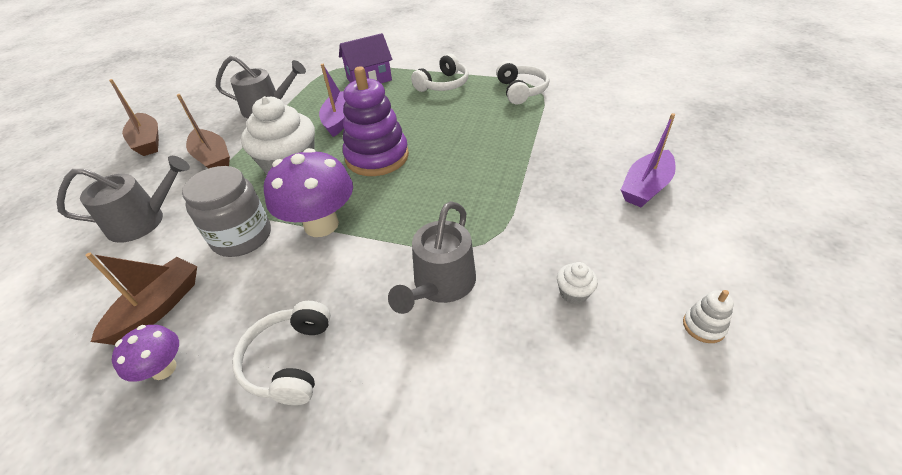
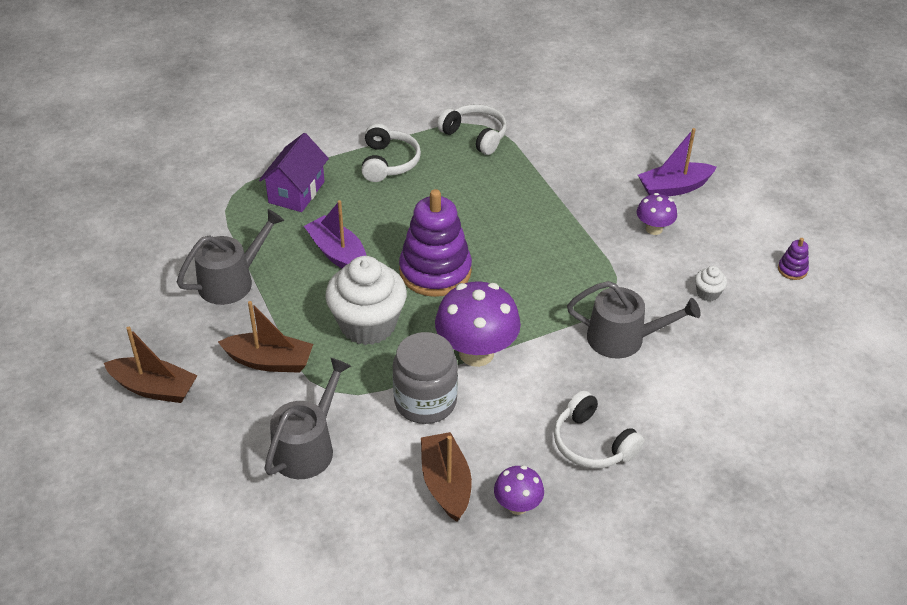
camera: 45 degrees left, 0 degrees up
(441, 284) = (623, 338): grey watering can -> grey watering can turned 60 degrees counterclockwise
(585, 210) = (654, 229): none -> purple mushroom
(645, 187) = (674, 188): purple boat -> purple boat turned 75 degrees clockwise
(703, 326) = (792, 270): white stacking toy -> purple stacking toy

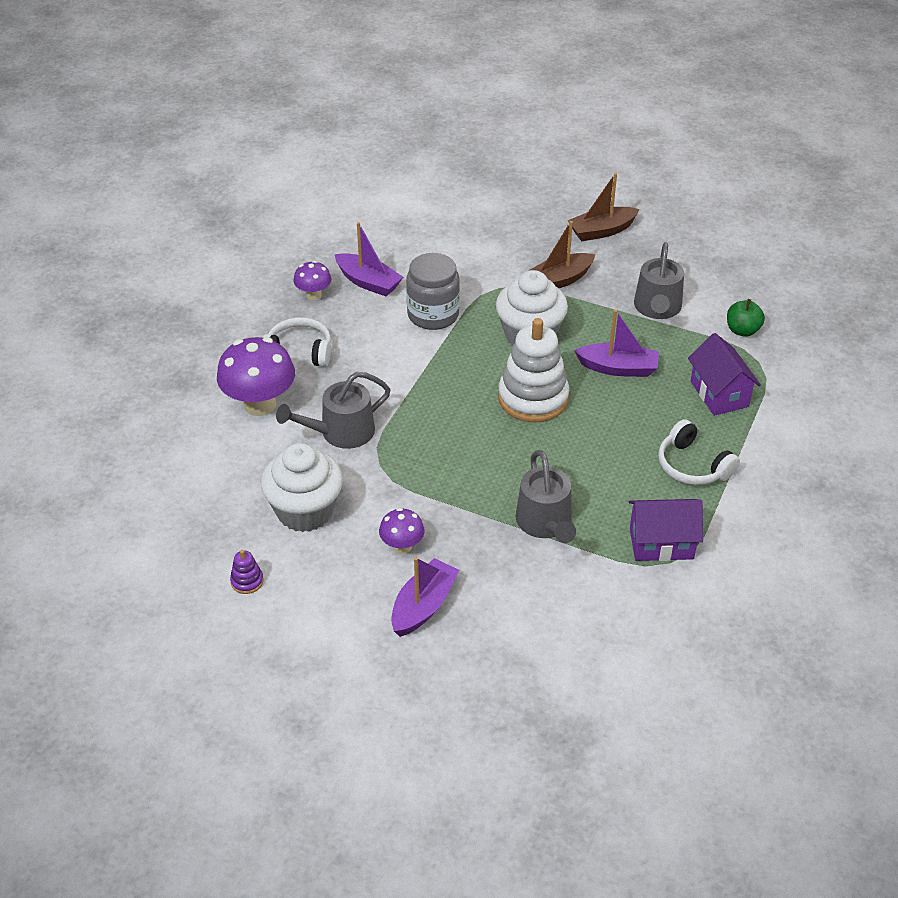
camera: 140 degrees right, 0 degrees up
(202, 223) = (742, 330): none -> green apple
(307, 447) = (471, 254): grey watering can -> grey watering can (545, 523)
(435, 271) = (533, 398): purple stacking toy -> white stacking toy
(446, 483) = (368, 282): brown boat -> purple boat
(475, 136) = (661, 543): white headphones -> purple house
(476, 353) = (435, 361): purple mushroom -> purple mushroom (260, 404)
(708, 293) = (305, 511): white cupcake -> white cupcake, size x2.41

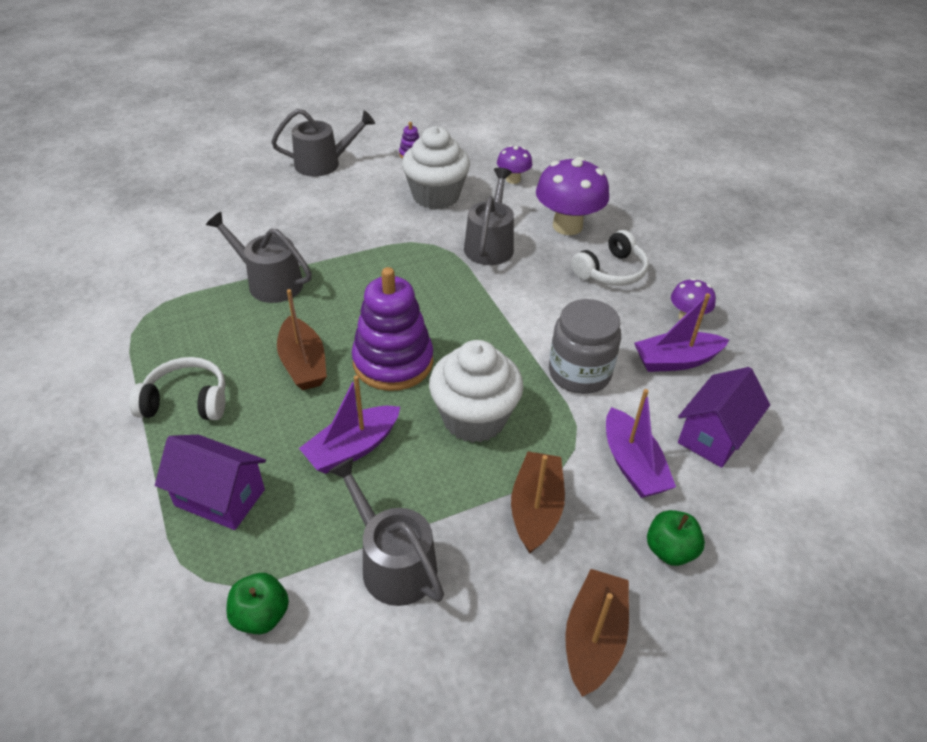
camera: 130 degrees right, 0 degrees up
(341, 636) = (323, 164): none -> grey watering can
(402, 546) = (350, 215): purple mushroom -> purple mushroom (513, 179)
(423, 606) = (295, 198): purple boat -> purple boat (632, 465)
(522, 229) = (670, 550): none -> green apple
(533, 398) = (393, 362): white stacking toy -> purple stacking toy
(592, 438) = (303, 364): none -> brown boat
(661, 543) = (162, 323): purple house -> purple house (714, 435)

